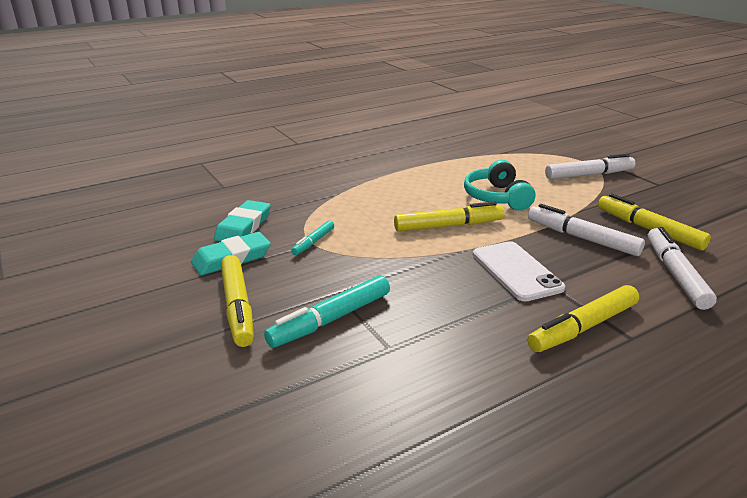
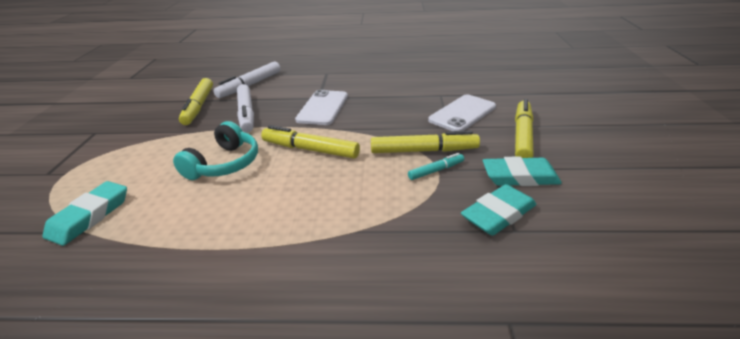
camera: 145 degrees left, 5 degrees up
(331, 319) = (462, 113): turquoise marker -> white phone
(512, 157) = (90, 216): none -> turquoise eraser
(583, 327) = (338, 80): yellow marker -> yellow marker (423, 151)
(588, 175) = (104, 161): white marker -> none

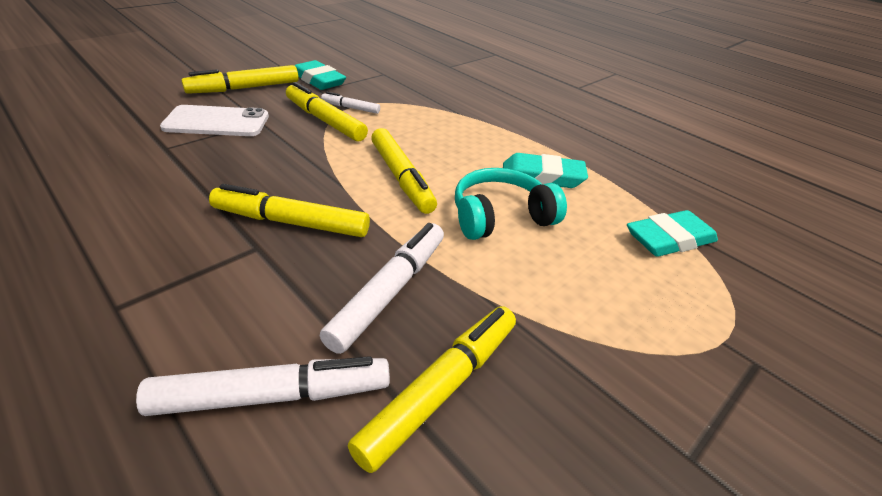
camera: 140 degrees left, 5 degrees up
(323, 108) = (291, 222): white phone -> yellow marker
(436, 170) = (351, 108): turquoise marker -> white marker
(498, 214) = (374, 79): turquoise eraser -> turquoise eraser (542, 176)

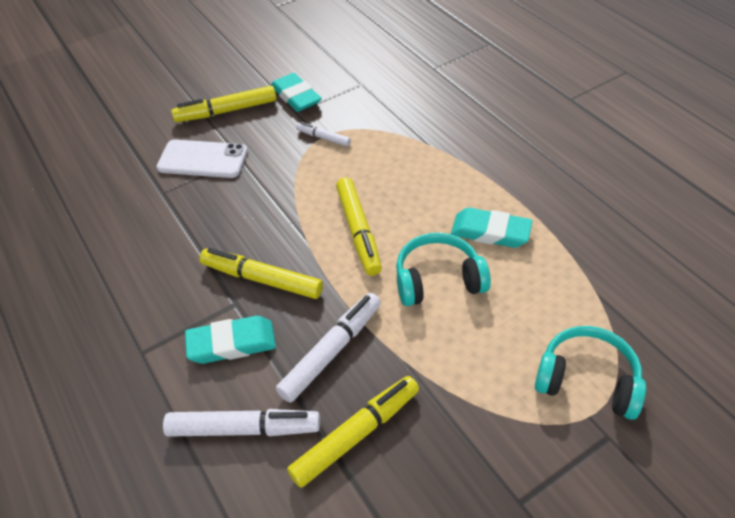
camera: 15 degrees right, 10 degrees up
(325, 121) = (298, 156): yellow marker -> none
(669, 239) = (587, 311): turquoise eraser -> turquoise eraser (232, 343)
(702, 303) = (587, 380): none -> turquoise headphones

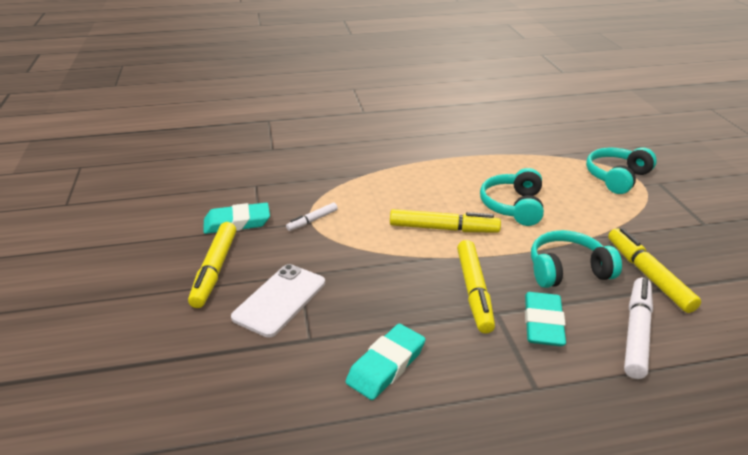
camera: 70 degrees left, 15 degrees down
(262, 279) = (474, 291): yellow marker -> yellow marker turned 45 degrees counterclockwise
(331, 351) = (567, 270): white marker -> turquoise headphones
(490, 232) = (476, 175): turquoise eraser -> turquoise eraser (386, 365)

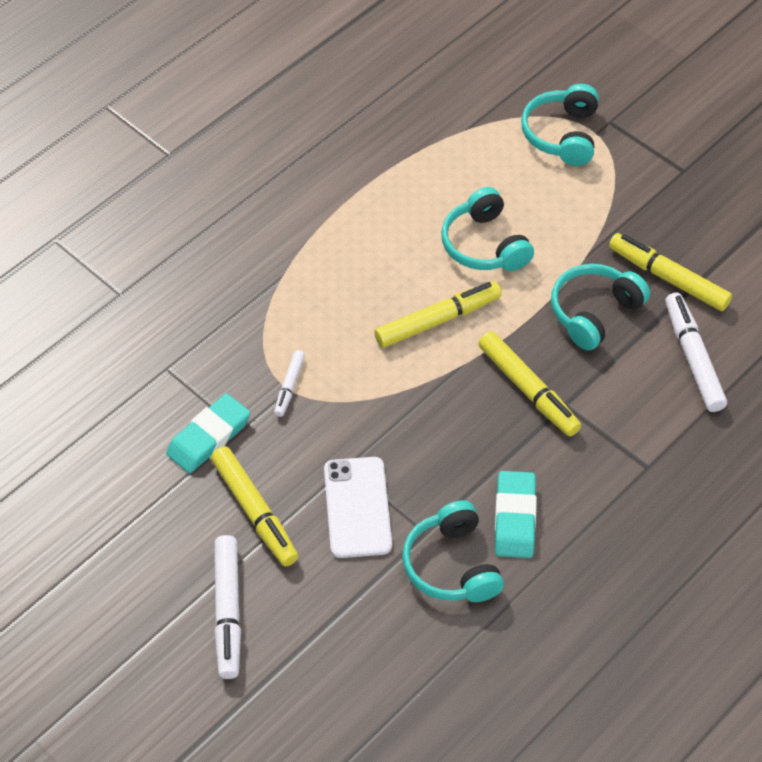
camera: 35 degrees left, 20 degrees up
(128, 314) = (228, 611): none -> white marker
(304, 370) = (451, 565): none -> turquoise headphones
(543, 323) = (612, 393): turquoise eraser -> none

